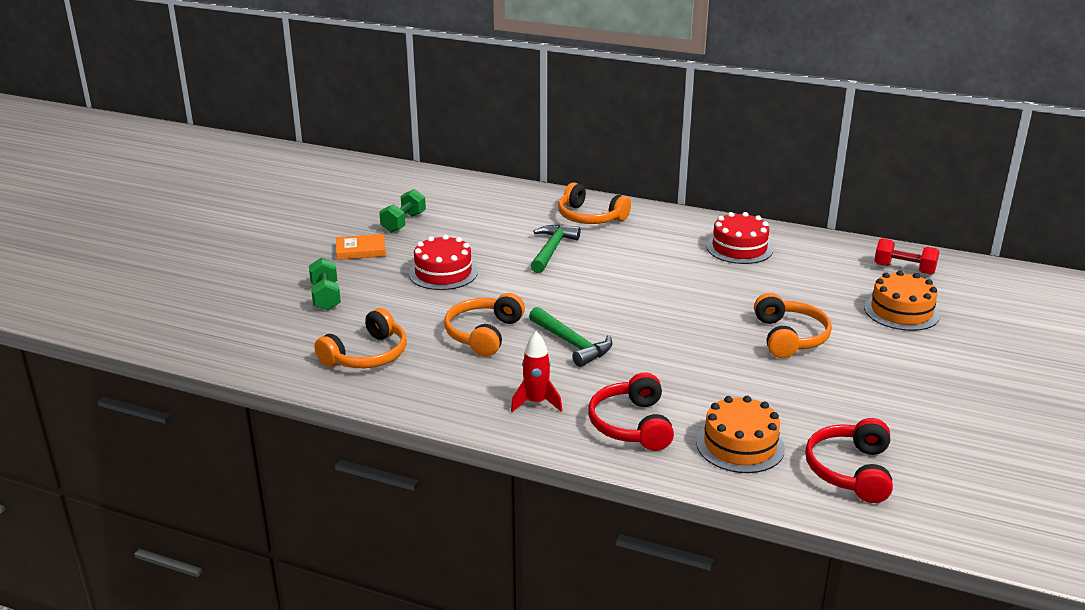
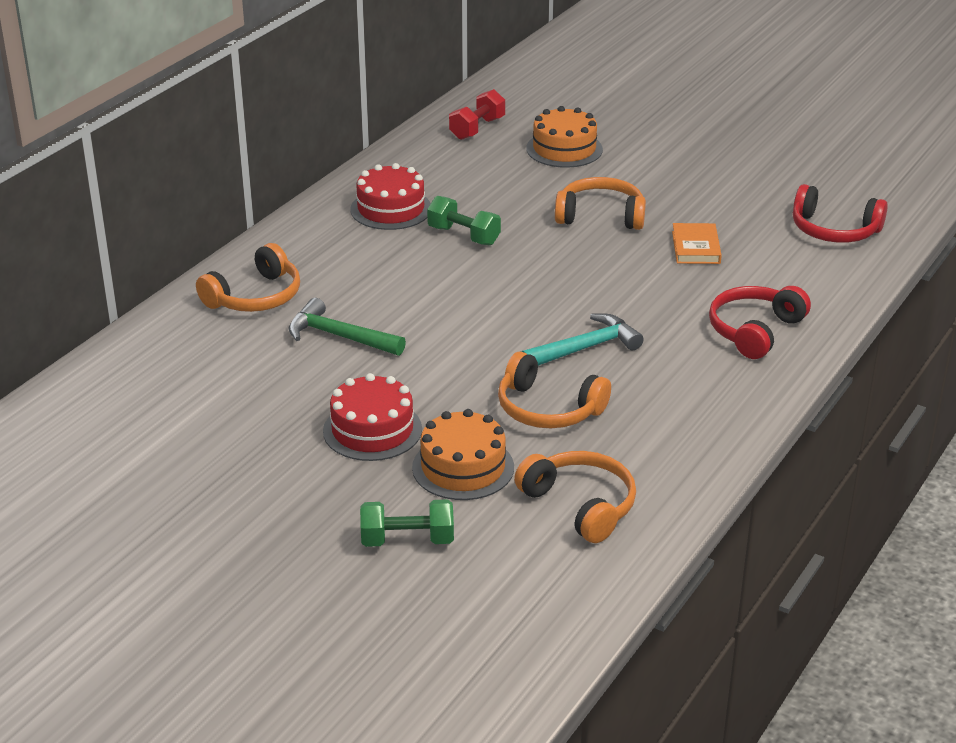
camera: 80 degrees left, 5 degrees up
(361, 250) = (268, 503): orange book -> orange book (696, 247)
(403, 222) = (190, 458): green dumbbell -> green dumbbell (463, 236)
(536, 403) = (707, 385): red rocket -> none
(572, 344) = (585, 348): green hammer -> turquoise hammer
(631, 425) = (754, 331): red headphones -> red headphones turned 120 degrees clockwise
(740, 445) = (793, 276): orange cake -> orange cake (463, 467)

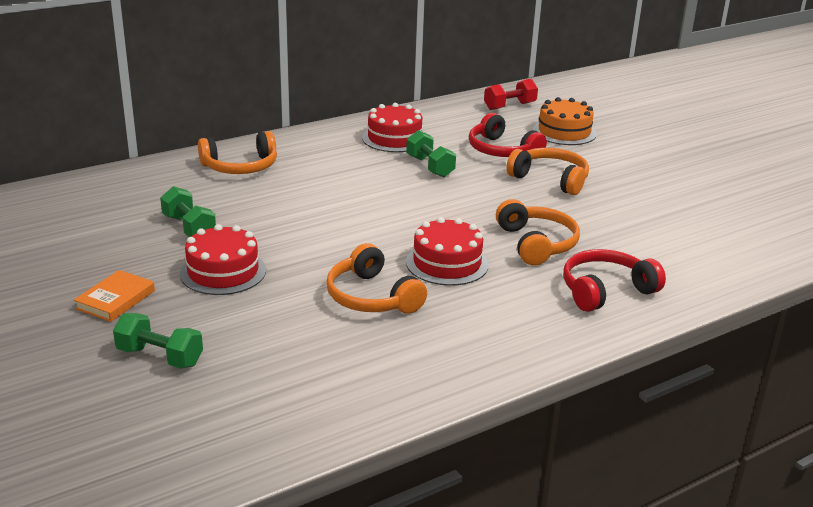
camera: 25 degrees right, 5 degrees down
(280, 391) = (189, 228): none -> green dumbbell
(339, 336) = (269, 205): green hammer -> none
(463, 467) = (260, 318): orange cake -> none
(580, 505) = (323, 376): orange headphones -> orange headphones (536, 244)
(585, 348) = (447, 263): turquoise hammer -> red cake
(696, 247) = (610, 219): orange book -> orange book (115, 300)
(834, 230) = (747, 237): red headphones -> red headphones (501, 150)

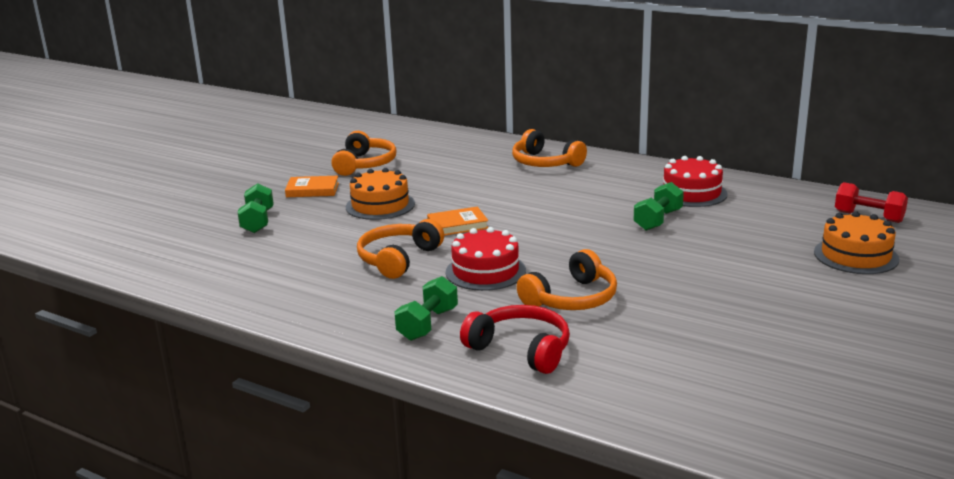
camera: 65 degrees right, 5 degrees down
(189, 228) = (429, 178): green dumbbell -> green dumbbell (427, 324)
(223, 272) = (380, 205): red cake -> orange cake
(330, 247) = (457, 225): none -> orange book
(501, 150) = (749, 239): red headphones -> none
(550, 179) = (722, 275): orange headphones -> orange headphones (365, 164)

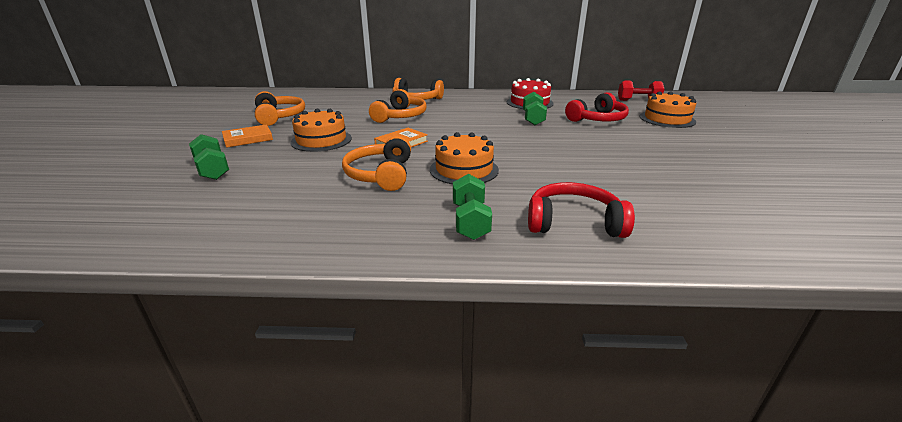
camera: 30 degrees left, 5 degrees up
(485, 271) = (464, 170): red cake -> orange cake
(572, 299) = (553, 175): orange headphones -> orange headphones (400, 116)
(748, 237) = (597, 119): none -> red headphones

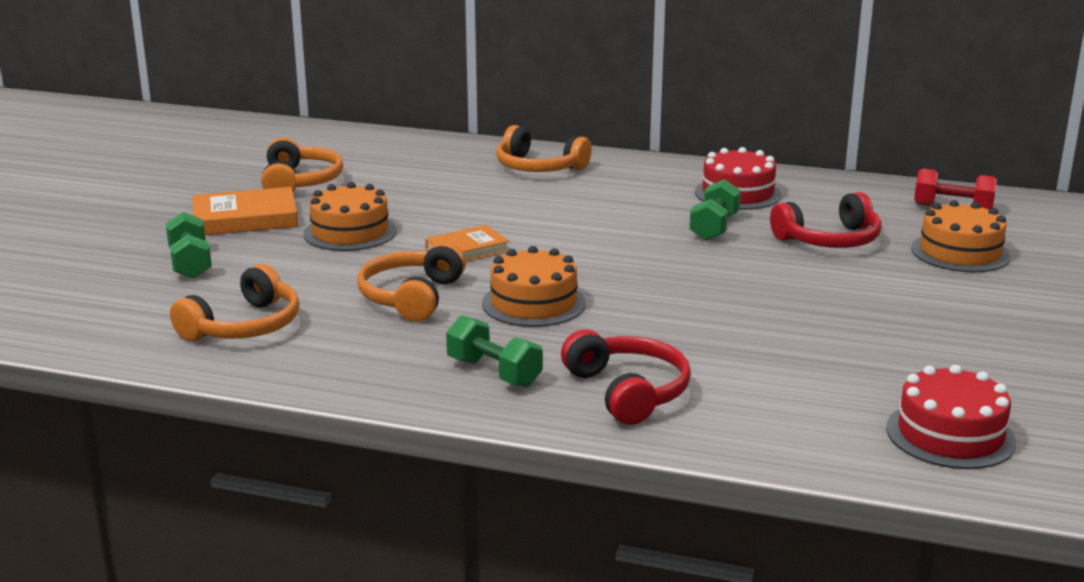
camera: 15 degrees right, 5 degrees down
(248, 139) = (245, 218): orange book -> orange book, size x1.50
(400, 116) = (492, 200): orange headphones -> orange headphones (244, 326)
(470, 221) = (494, 372): green dumbbell -> green dumbbell turned 60 degrees counterclockwise
(573, 222) = (628, 391): red headphones -> red headphones turned 45 degrees clockwise
(802, 223) = (950, 435): none -> red cake

